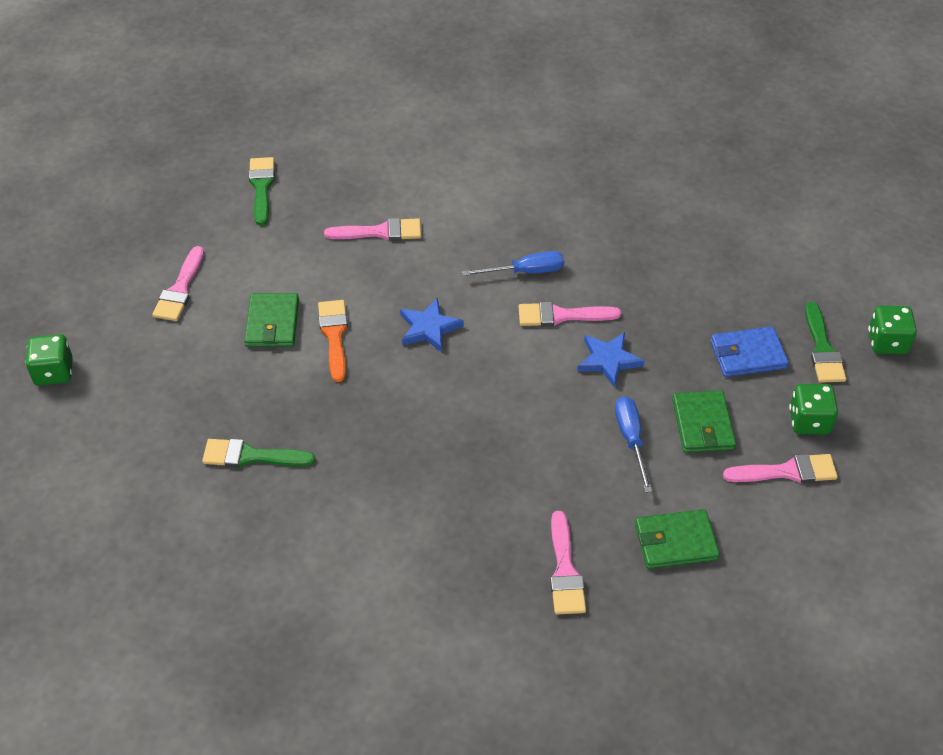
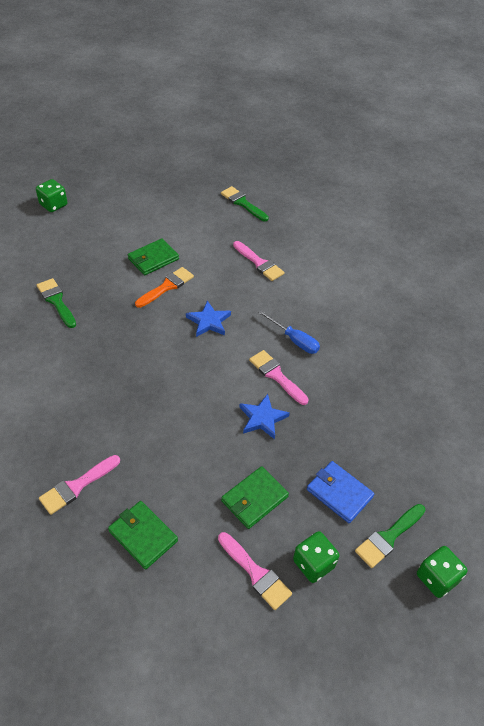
camera: 50 degrees right, 0 degrees up
(180, 289) = (144, 215): pink brush -> none
(262, 187) = (243, 203): green brush -> green brush turned 90 degrees counterclockwise
(631, 439) = (208, 465): blue screwdriver -> none

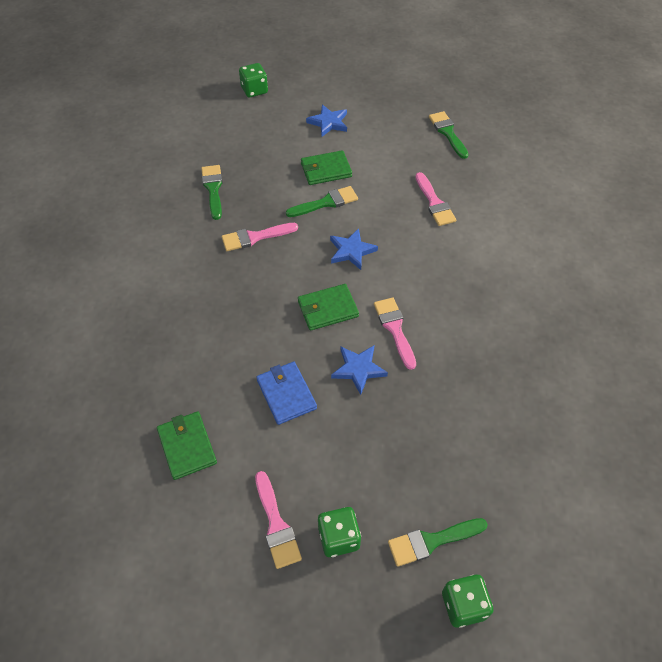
camera: 25 degrees right, 5 degrees up
(77, 486) = (150, 376): pink brush -> pink brush (255, 237)
(136, 218) = (328, 123): none -> blue star
(167, 287) = (326, 203): orange brush -> green brush
(254, 499) = (310, 449): green wallet -> green wallet (327, 309)
(294, 340) = (432, 296): blue screwdriver -> none
(339, 493) = (401, 475): blue wallet -> blue wallet (286, 394)

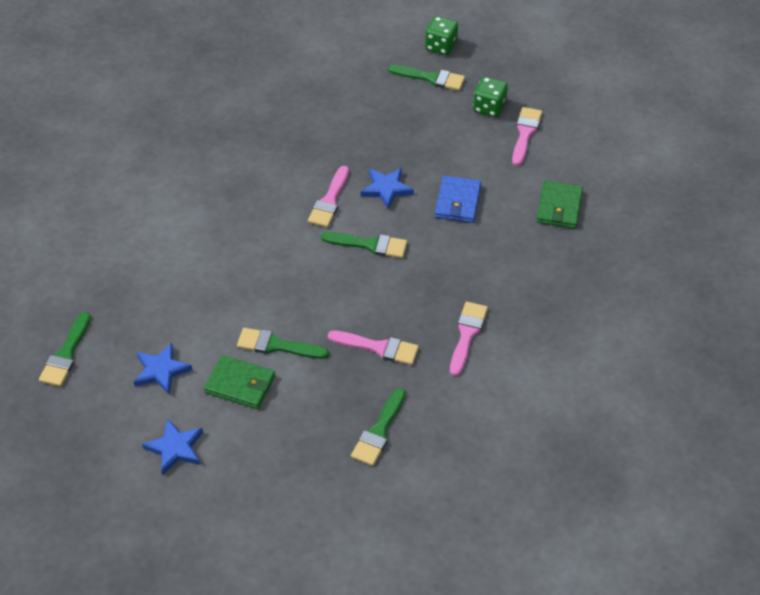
camera: 145 degrees left, 5 degrees down
(254, 90) = (214, 561): green dice -> none
(327, 309) = (369, 245): green wallet -> green brush
(351, 251) = (300, 283): blue star -> blue star (161, 370)
(434, 203) = (174, 285): pink brush -> pink brush (467, 335)

